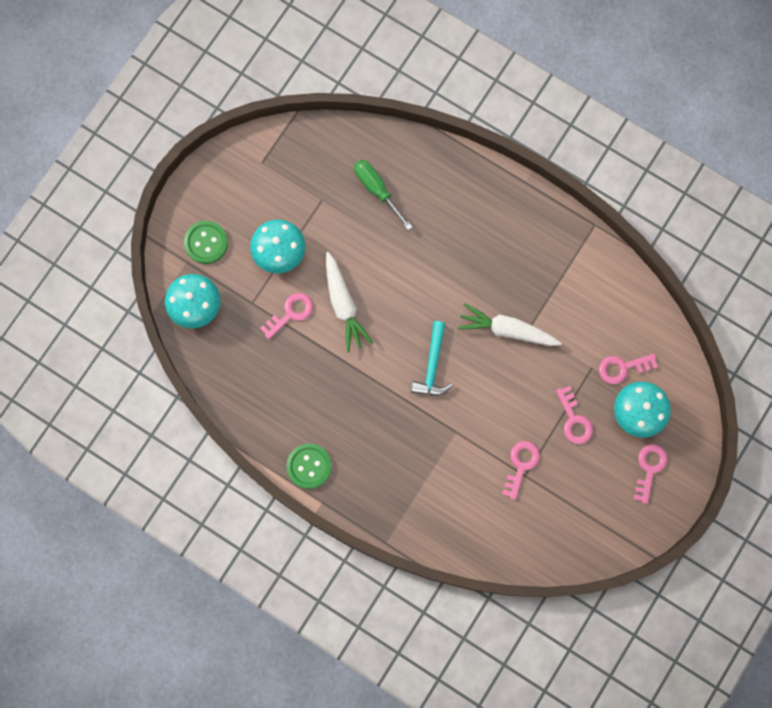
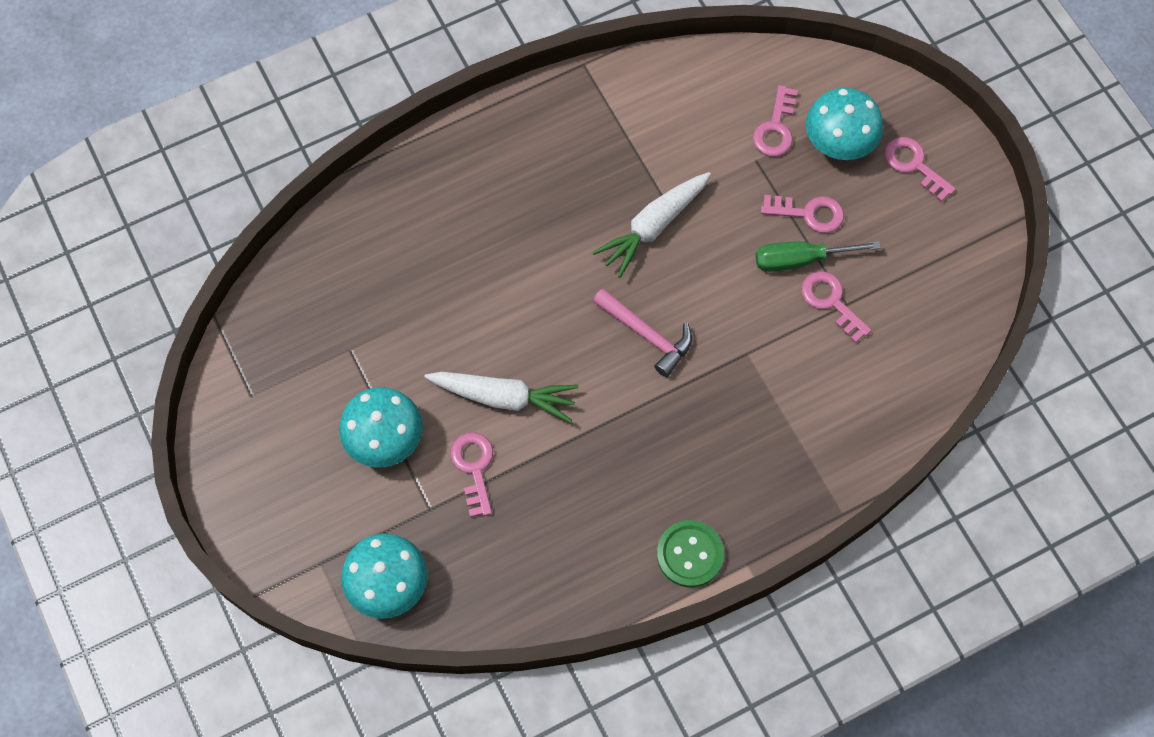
camera: 60 degrees left, 10 degrees down
(206, 243) = (311, 523): green button -> none
(377, 190) = (380, 278): green screwdriver -> green screwdriver (800, 260)
(432, 365) = (646, 335): turquoise hammer -> pink hammer

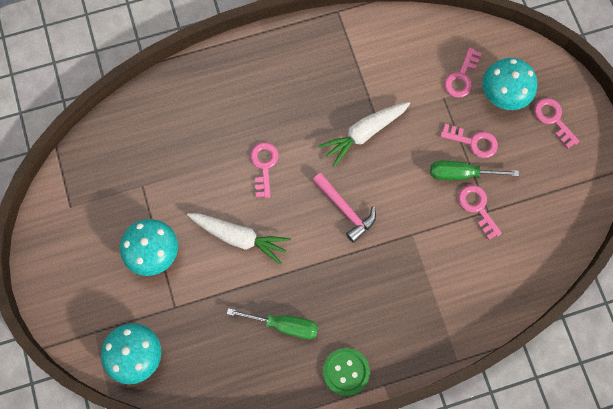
camera: 10 degrees right, 5 degrees up
(474, 468) = (209, 284): pink key -> pink key (264, 166)
(590, 506) = (284, 325): none -> green screwdriver

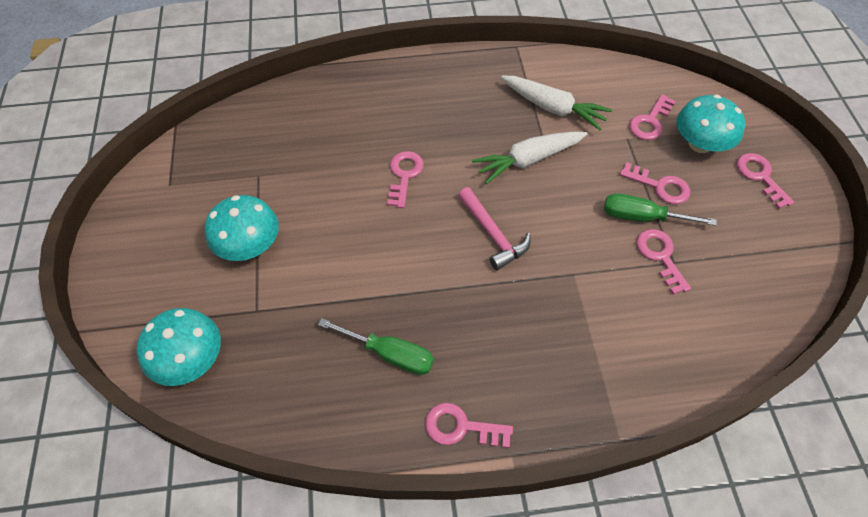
camera: 10 degrees right, 15 degrees down
(239, 237) = (357, 245): white carrot -> white carrot (553, 108)
(346, 371) = (461, 427): green button -> pink key

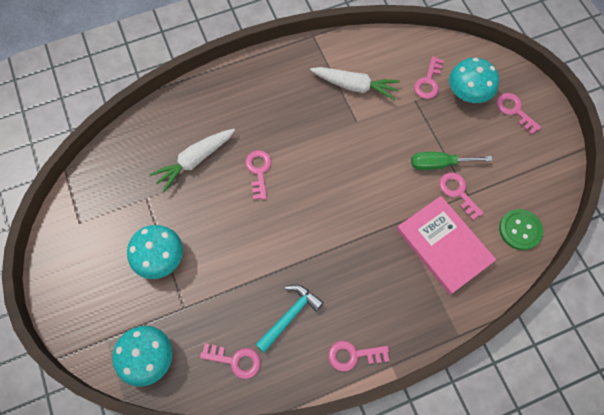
camera: 15 degrees left, 10 degrees up
(390, 354) = (290, 316): green screwdriver -> turquoise hammer
(492, 234) = (337, 204): pink hammer -> none
(528, 160) = (347, 136): white carrot -> white carrot (195, 160)
(625, 317) = (443, 246): none -> pink book
(659, 186) = (446, 135): pink key -> pink key (235, 360)
(739, 322) = (520, 230): none -> green button

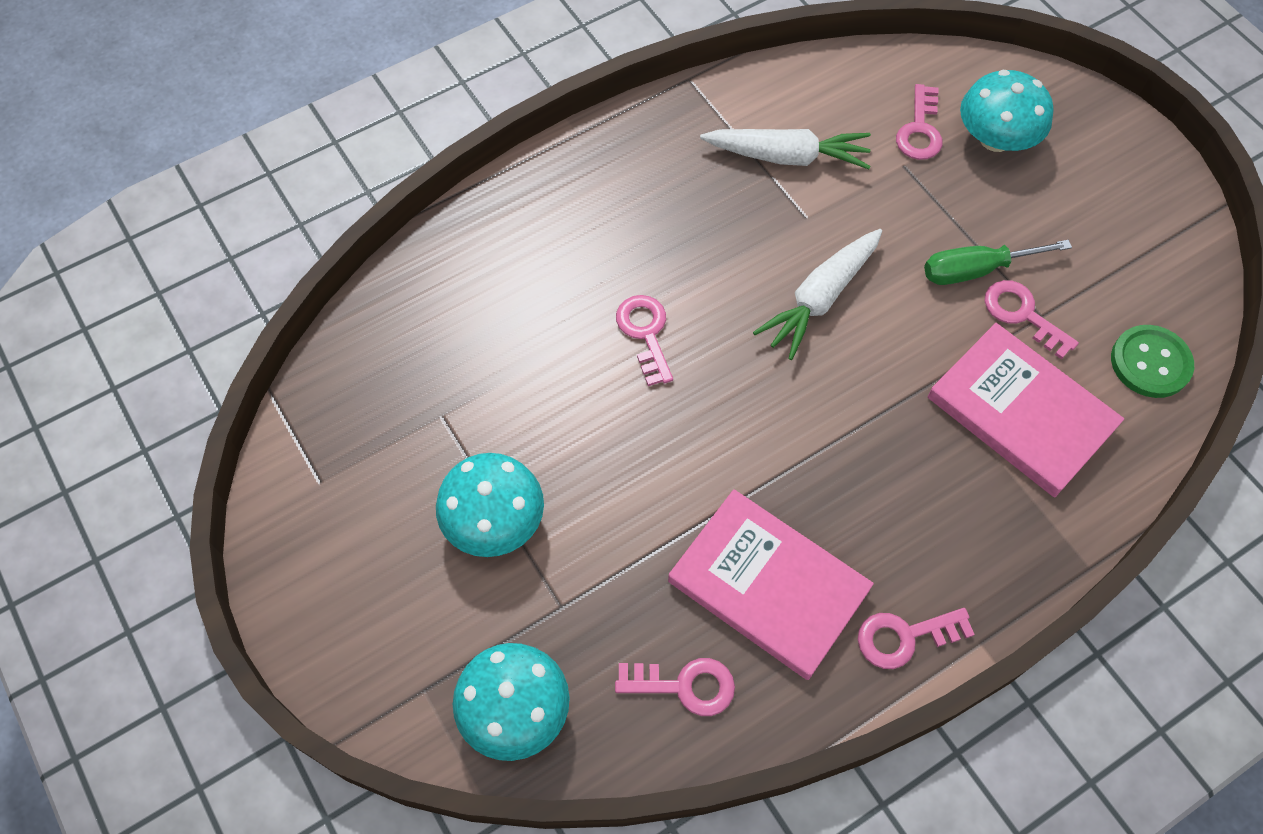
camera: 10 degrees left, 5 degrees down
(195, 160) = (519, 333): white carrot -> white carrot (820, 298)
(290, 316) = (768, 586): turquoise hammer -> pink book
(514, 111) = (1087, 158): pink key -> none

